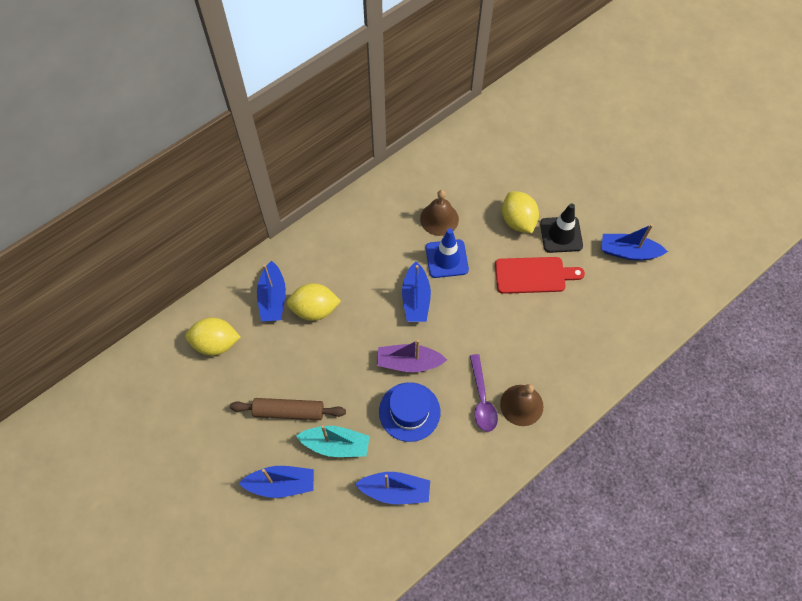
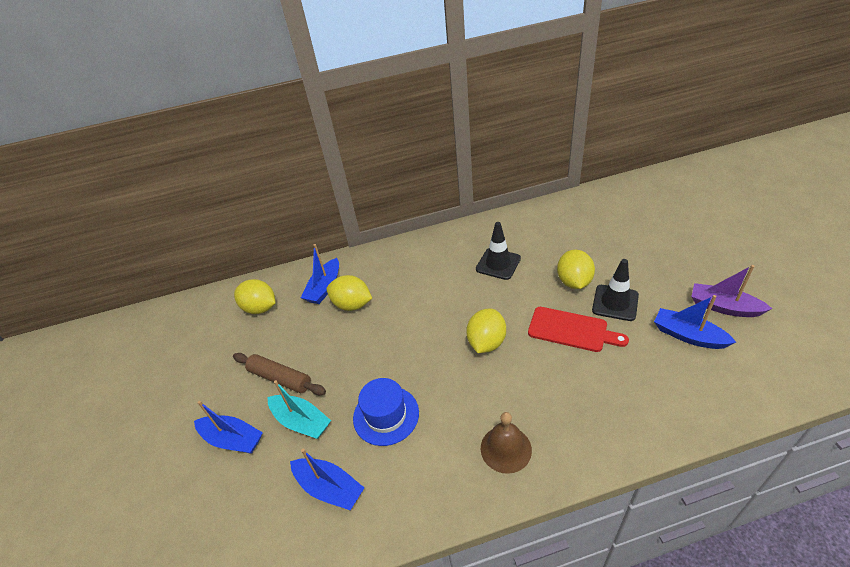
camera: 30 degrees right, 20 degrees down
(409, 362) = (409, 371): purple boat -> purple boat (723, 307)
(416, 299) = (444, 320): blue boat -> none
(439, 219) = (498, 264): brown bell -> black traffic cone
(446, 259) = (489, 295): blue traffic cone -> none
(465, 311) = (486, 342): none -> yellow lemon
(482, 399) = (465, 428): purple spoon -> none

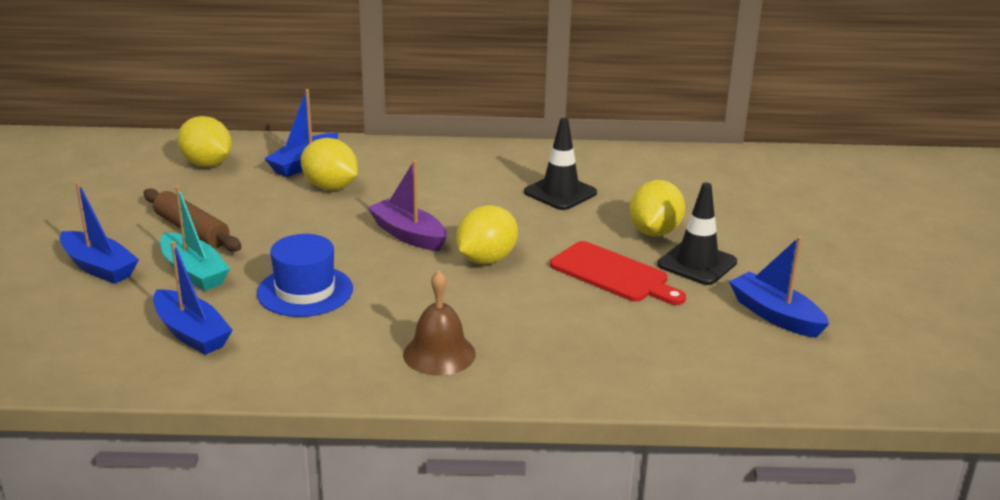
camera: 10 degrees right, 15 degrees down
(723, 307) = (852, 301): purple boat -> purple boat (408, 235)

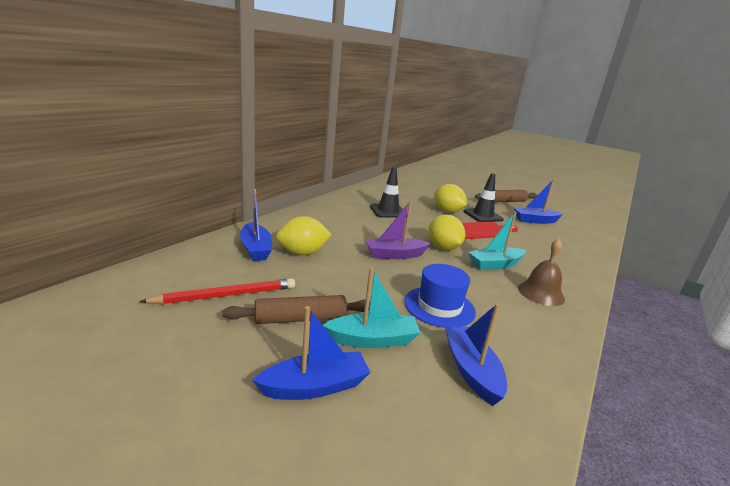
camera: 60 degrees left, 5 degrees down
(191, 333) = (471, 371): blue boat -> blue boat turned 90 degrees counterclockwise
(193, 187) = (225, 295): none -> red pencil
(207, 164) = (194, 278): yellow lemon -> none
(488, 307) = (495, 265): none -> turquoise boat
(835, 271) = (505, 201): none -> brown rolling pin

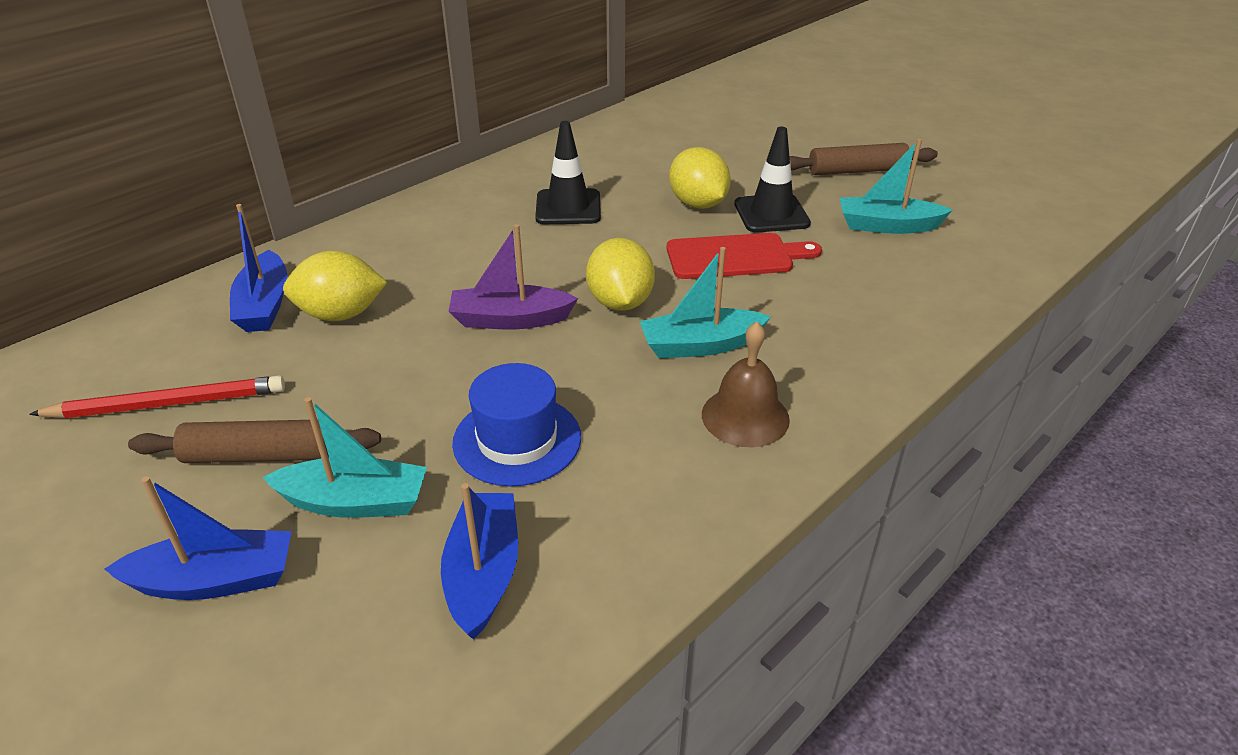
camera: 15 degrees right, 15 degrees up
(535, 221) = (887, 226): blue boat -> turquoise boat

